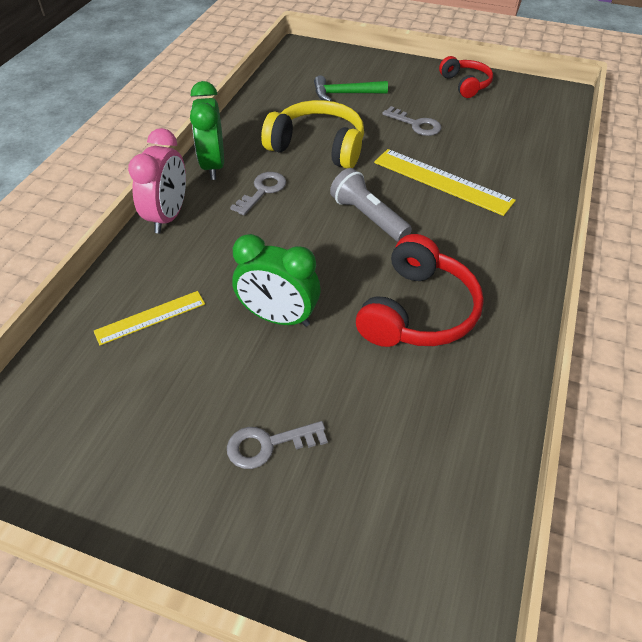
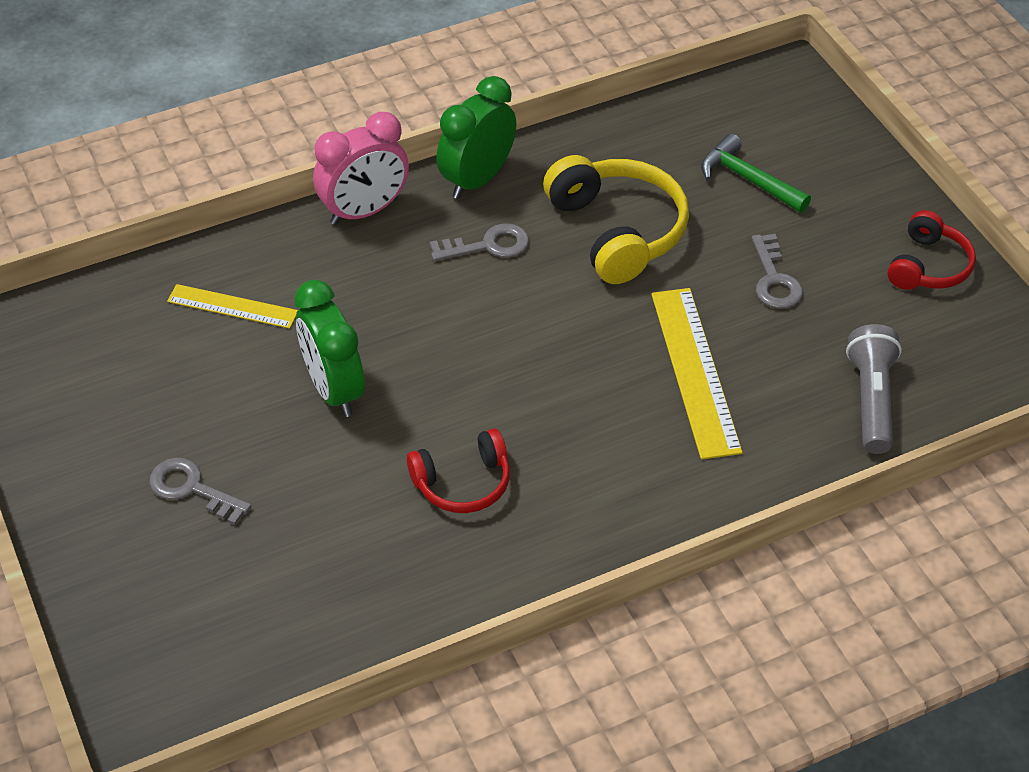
camera: 45 degrees right, 0 degrees up
(368, 217) = (554, 353): grey flashlight -> grey flashlight (871, 400)
(418, 311) = (463, 483): red headphones -> red headphones, size x0.61

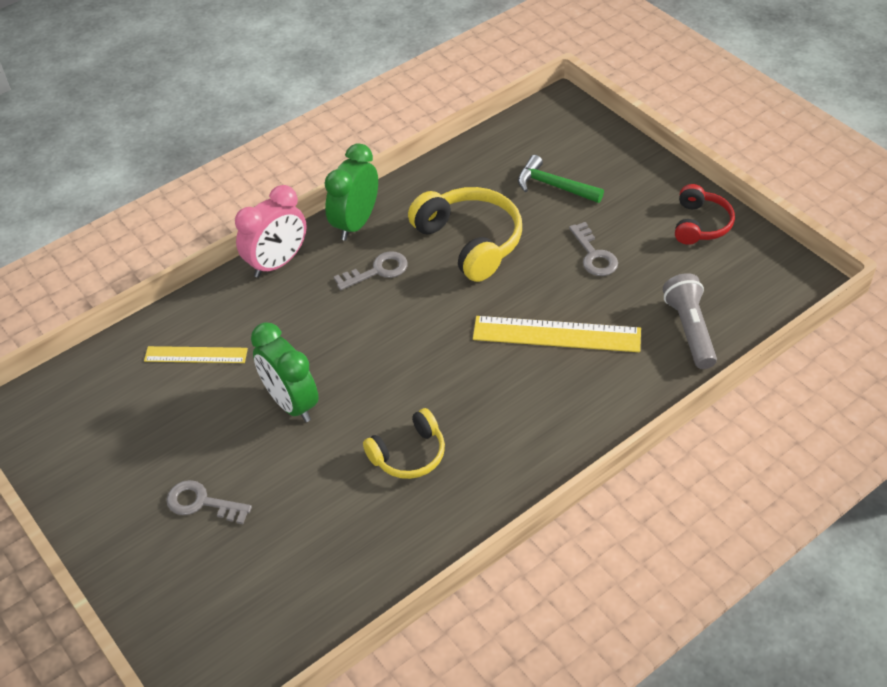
camera: 10 degrees left, 0 degrees up
(463, 483) = (409, 454): red headphones -> yellow headphones
(695, 371) = (556, 334): yellow ruler -> yellow ruler turned 60 degrees counterclockwise

